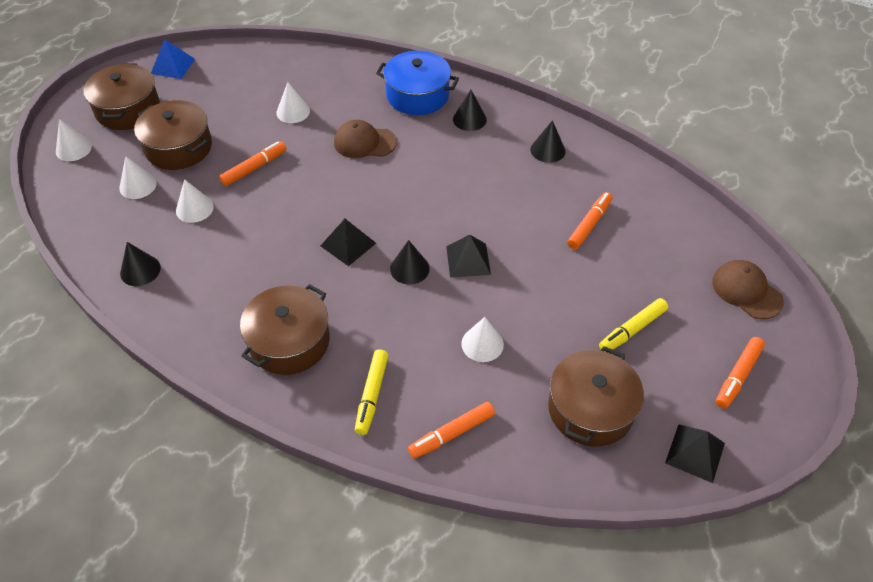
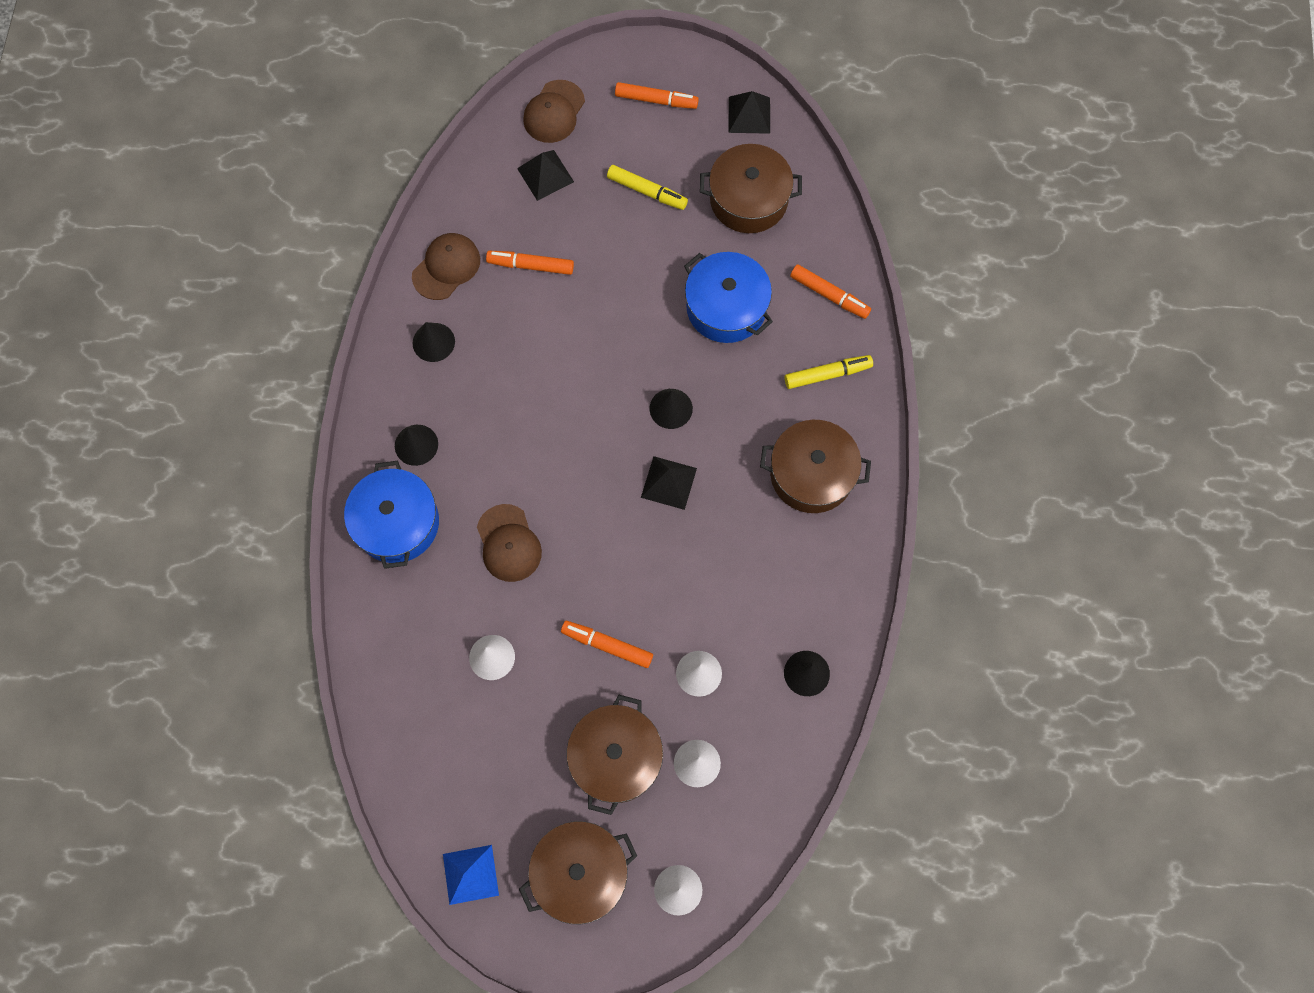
camera: 115 degrees left, 20 degrees up
(468, 260) = (633, 359): black pyramid -> black pyramid (545, 175)
(482, 344) = (726, 307): white cone -> blue pot
(611, 175) = (446, 267): none -> brown cap

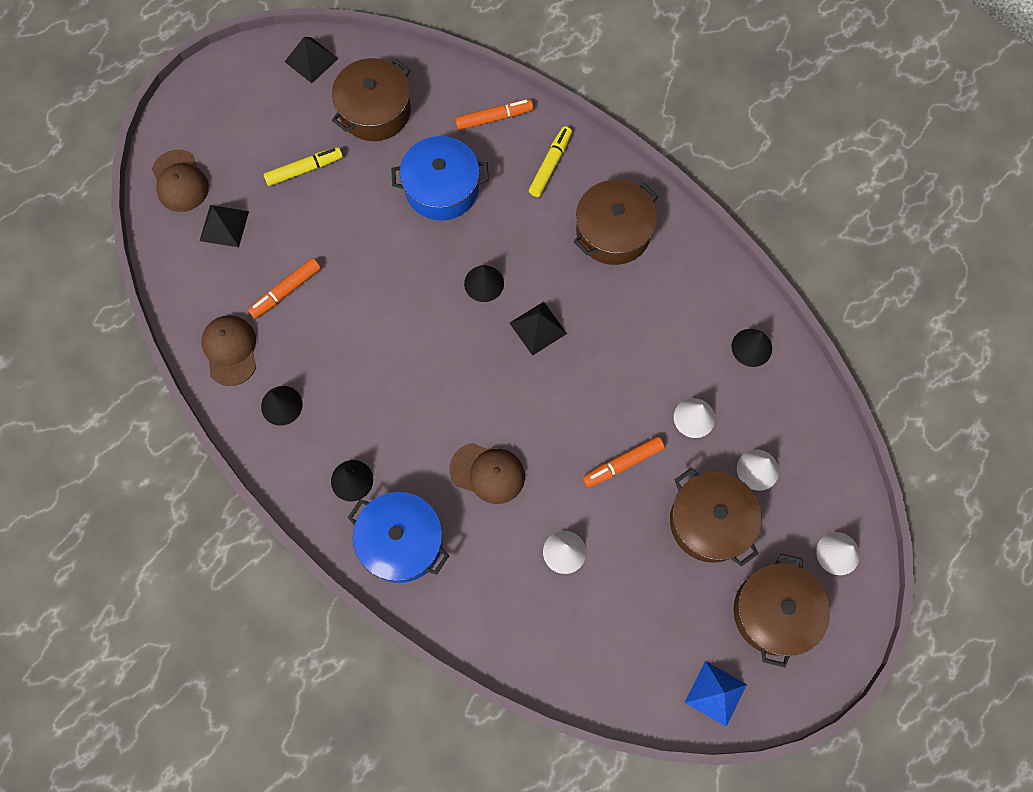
camera: 50 degrees left, 0 degrees up
(656, 100) = (240, 108): orange marker -> none

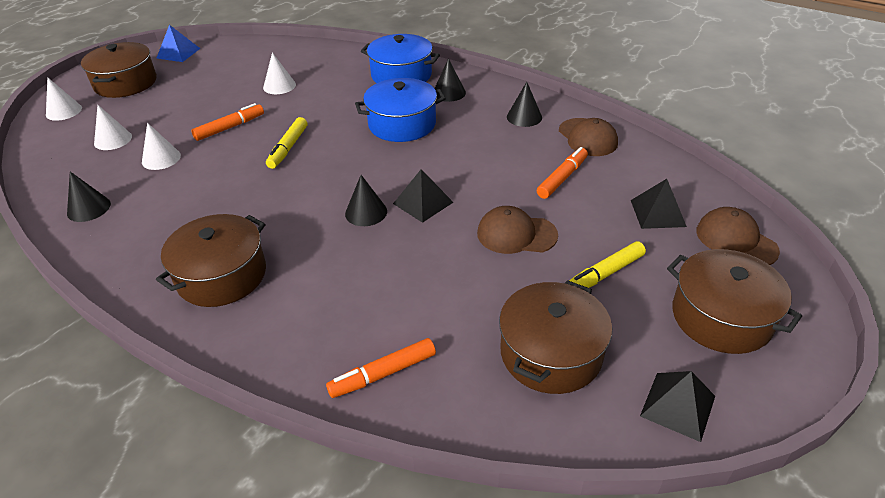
camera: 170 degrees right, 30 degrees down
(442, 188) = (433, 283): blue pot -> blue pot (402, 124)
(488, 473) = (342, 109): brown cap -> brown cap (516, 234)
(538, 328) = (306, 190): black pyramid -> black pyramid (423, 202)
(550, 165) = (299, 330): yellow marker -> yellow marker (288, 148)
(710, 522) = (162, 111): brown pot -> brown pot (721, 317)

